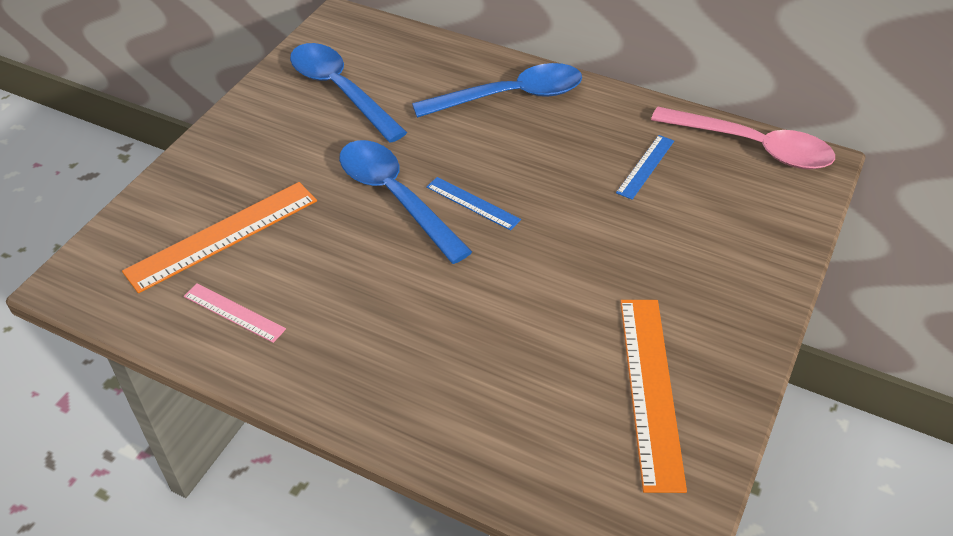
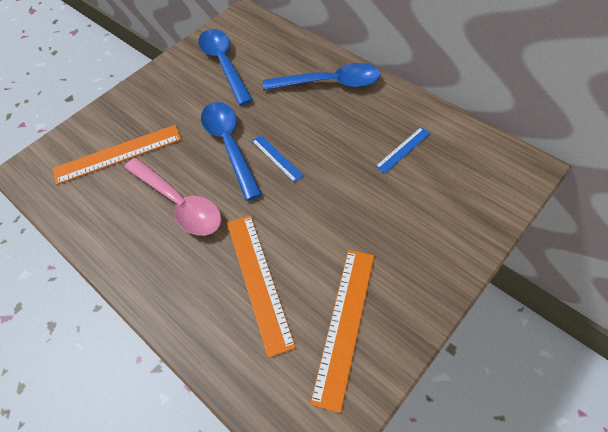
camera: 20 degrees right, 10 degrees up
(234, 312) = (104, 209): pink ruler -> none
(511, 361) = (259, 280): none -> orange ruler
(752, 147) = (486, 147): pink spoon -> pink spoon (179, 203)

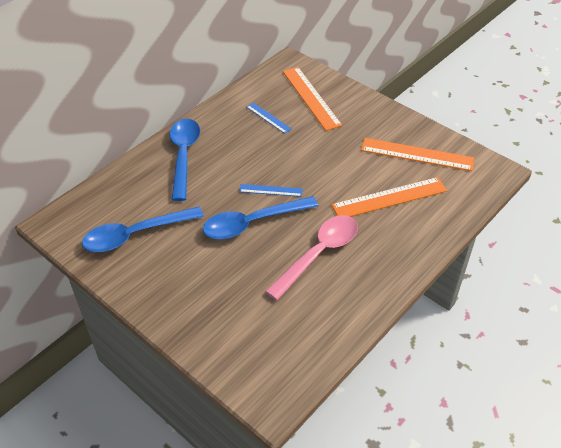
camera: 95 degrees left, 10 degrees down
(118, 154) = (255, 312): orange ruler -> orange ruler (311, 97)
(276, 158) = (271, 190): blue ruler -> blue ruler turned 45 degrees clockwise

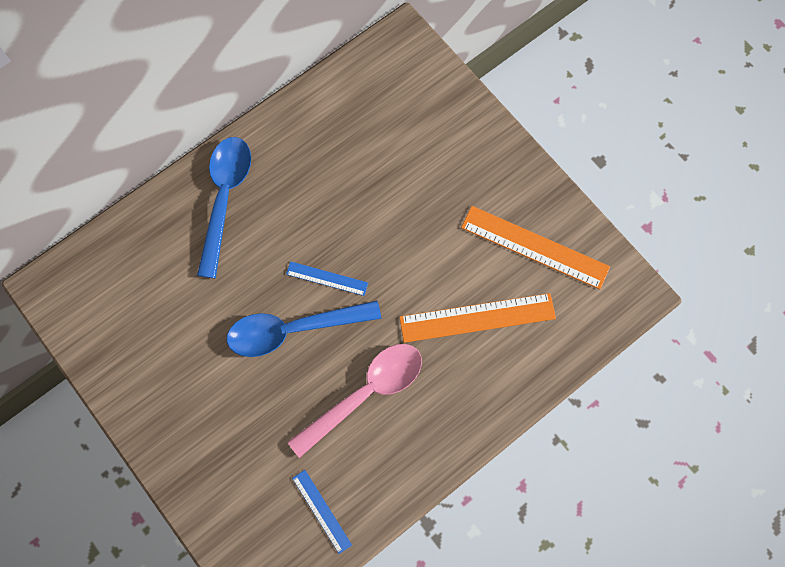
camera: 10 degrees right, 25 degrees up
(135, 235) = (146, 324): blue spoon -> none
(268, 118) = (349, 145): blue ruler -> blue ruler (321, 511)
(311, 97) = (416, 115): orange ruler -> none

